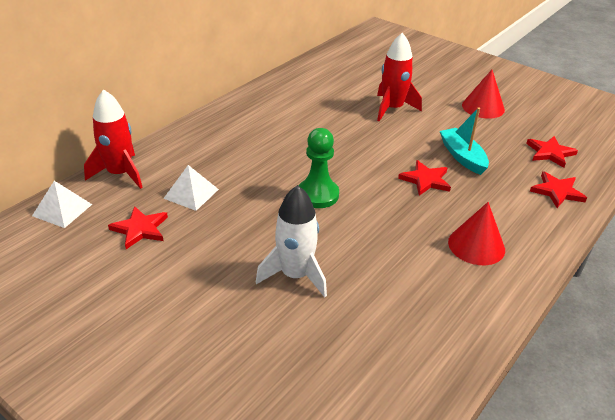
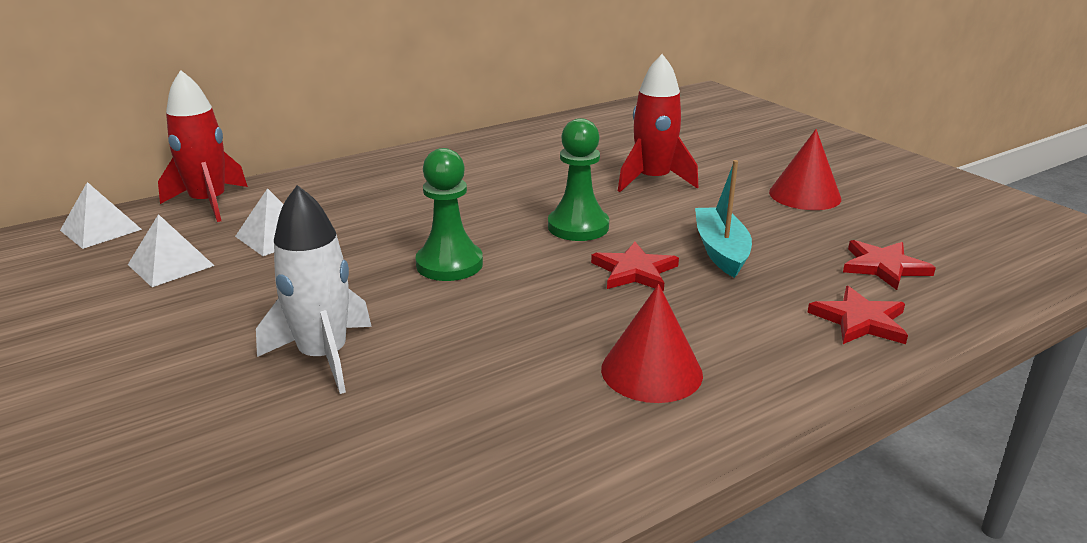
camera: 20 degrees right, 10 degrees down
(140, 229) = (171, 265): red star -> white pyramid
(373, 153) = (578, 227): none -> green pawn

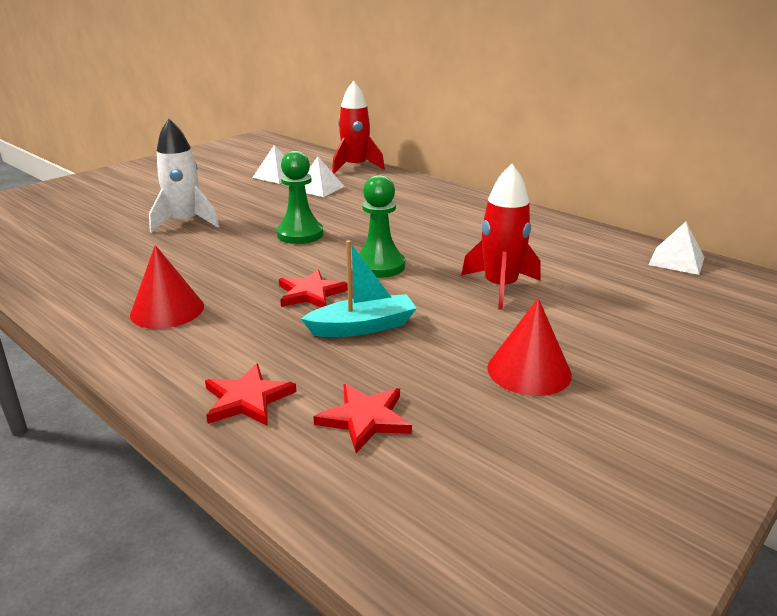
camera: 75 degrees right, 0 degrees up
(100, 230) = (310, 156): white pyramid -> white pyramid (676, 260)

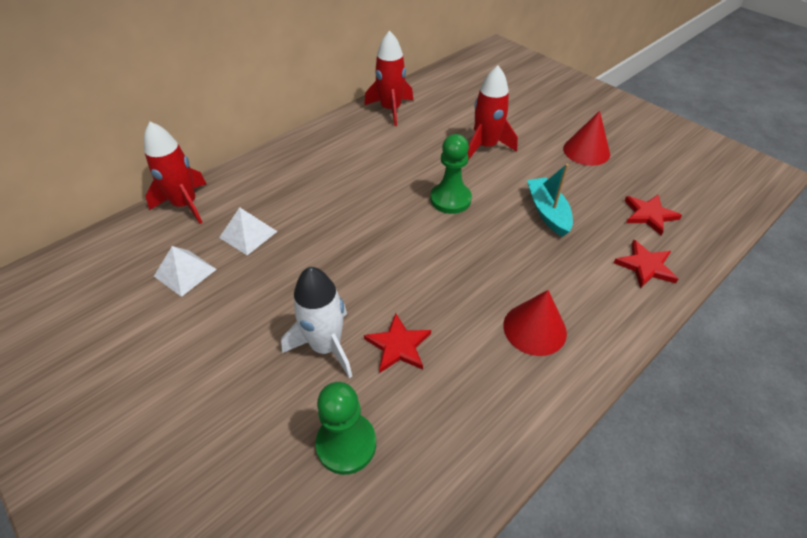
camera: 85 degrees left, 20 degrees up
(300, 234) = (377, 247): green pawn -> green pawn (346, 444)
(311, 293) = (499, 238): red star -> red star (398, 345)
(552, 229) = (391, 109): none -> red rocket
(676, 260) = (447, 75): white pyramid -> none

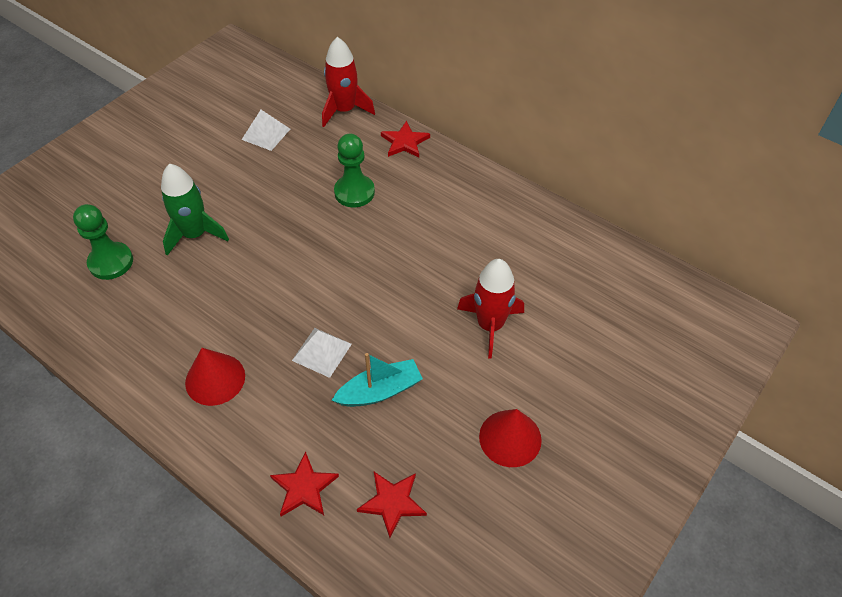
camera: 80 degrees right, 5 degrees up
(248, 234) = (313, 158): white pyramid -> white pyramid (322, 352)
(326, 346) = (195, 234): white rocket -> green rocket
(391, 109) = (538, 226): red rocket -> none
(398, 345) = (195, 280): red star -> red star (405, 142)
(450, 199) = (385, 299): green pawn -> green pawn (354, 192)

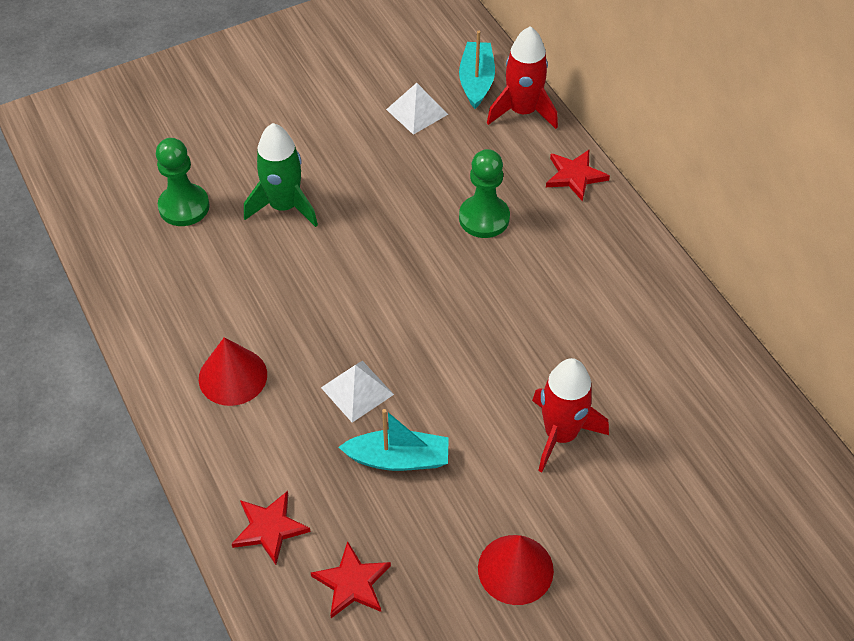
camera: 25 degrees right, 0 degrees up
(300, 100) = (476, 81): none -> turquoise boat

